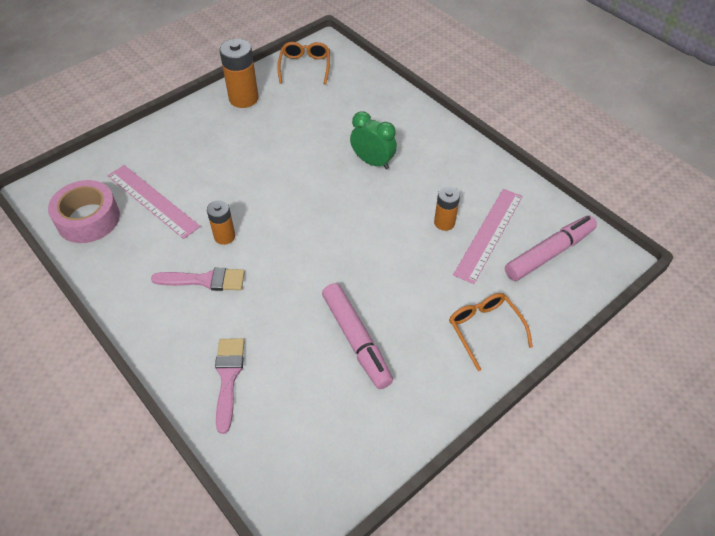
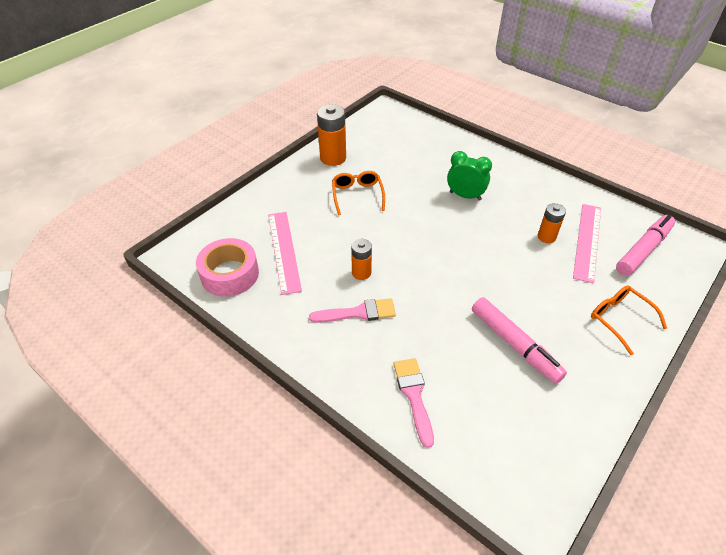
camera: 10 degrees left, 5 degrees down
(153, 200) = (284, 251): pink ruler -> pink ruler turned 45 degrees clockwise
(305, 67) = (376, 127): orange glasses -> orange glasses (357, 195)

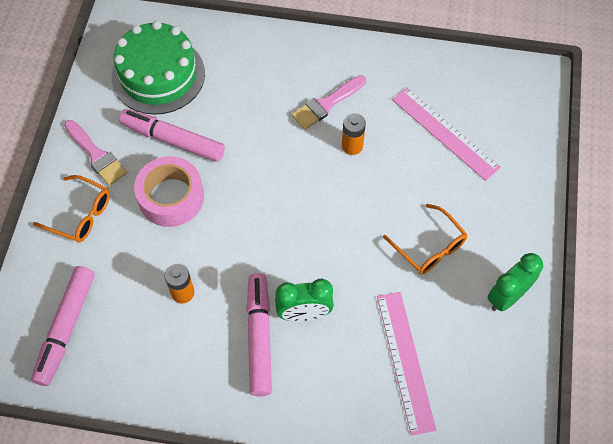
camera: 150 degrees right, 15 degrees up
(230, 274) = (470, 84): pink tape -> pink tape (171, 197)
(333, 158) = (507, 297): orange battery -> green clock
(414, 396) = (237, 58): pink brush -> pink brush (96, 155)
(501, 196) = (259, 337): none -> pink marker
(506, 417) = (158, 75): none -> green cake
(587, 241) = (134, 309): pink ruler -> pink ruler (405, 361)

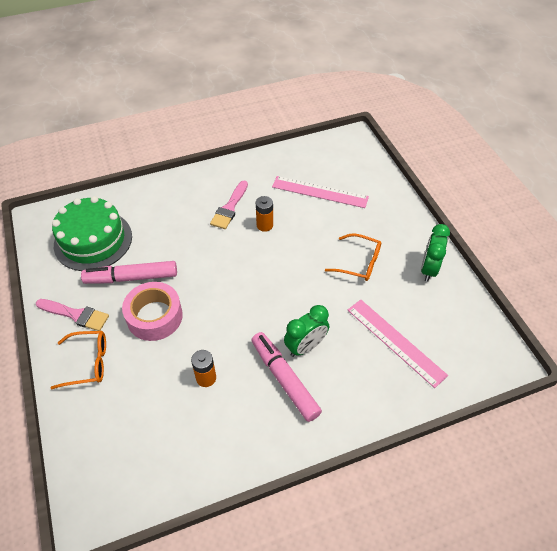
camera: 30 degrees left, 10 degrees down
(66, 328) = (126, 454): pink marker -> none

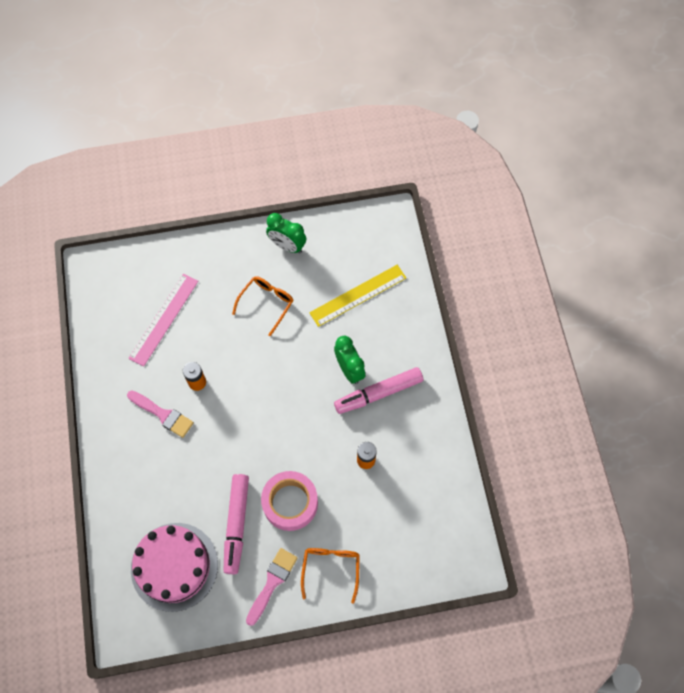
camera: 80 degrees left, 15 degrees up
(93, 240) = (174, 566): green cake -> pink cake
(395, 341) = (358, 295): pink ruler -> yellow ruler

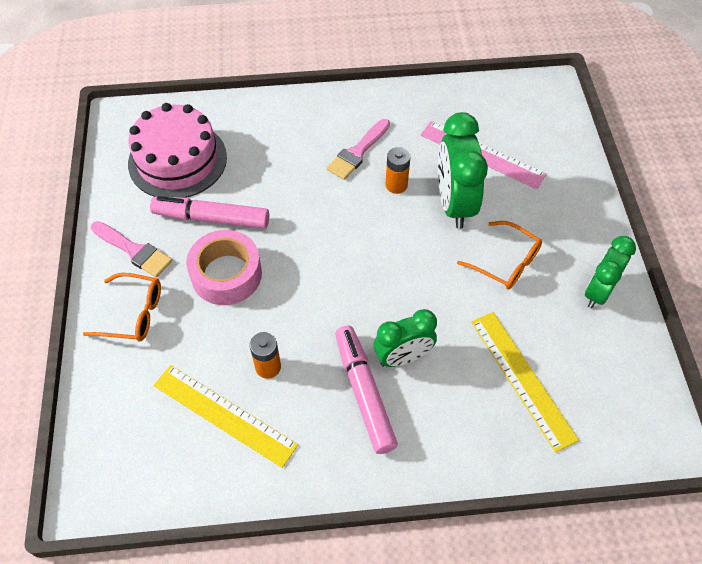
camera: 95 degrees right, 10 degrees down
(214, 339) = (454, 204): none -> green clock
(405, 485) = (224, 415): none -> yellow ruler

